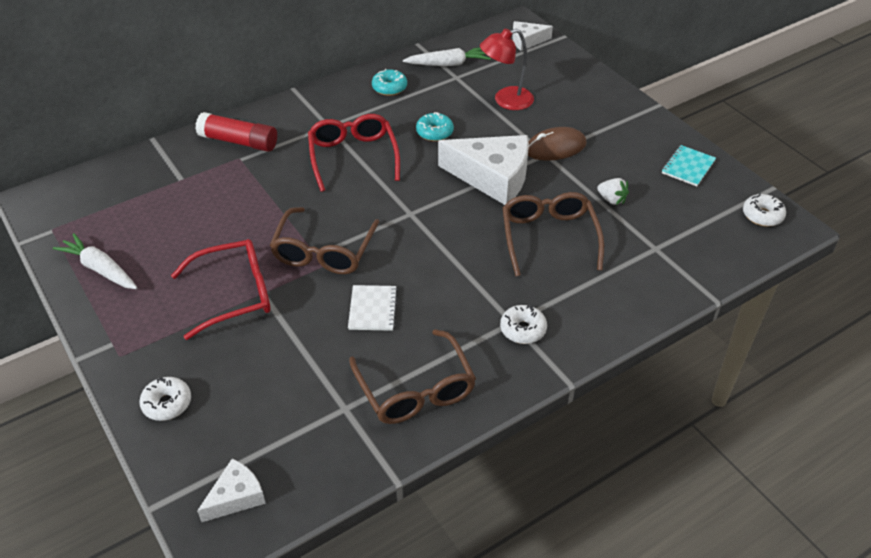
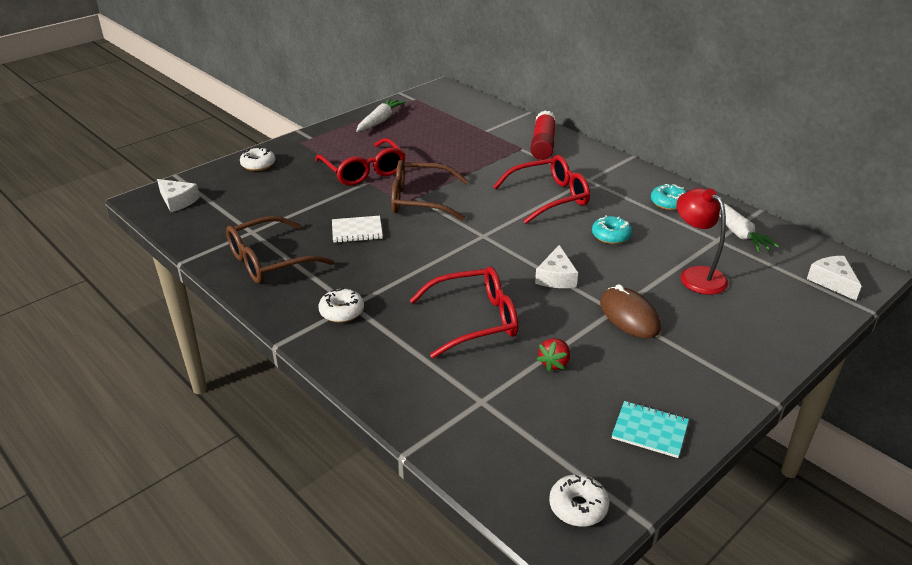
camera: 80 degrees right, 10 degrees down
(492, 177) = (556, 277): white cheese -> white cheese, size x0.52
(549, 237) = (475, 320): brown glasses -> red glasses
(612, 200) = (554, 363): white strawberry -> red strawberry

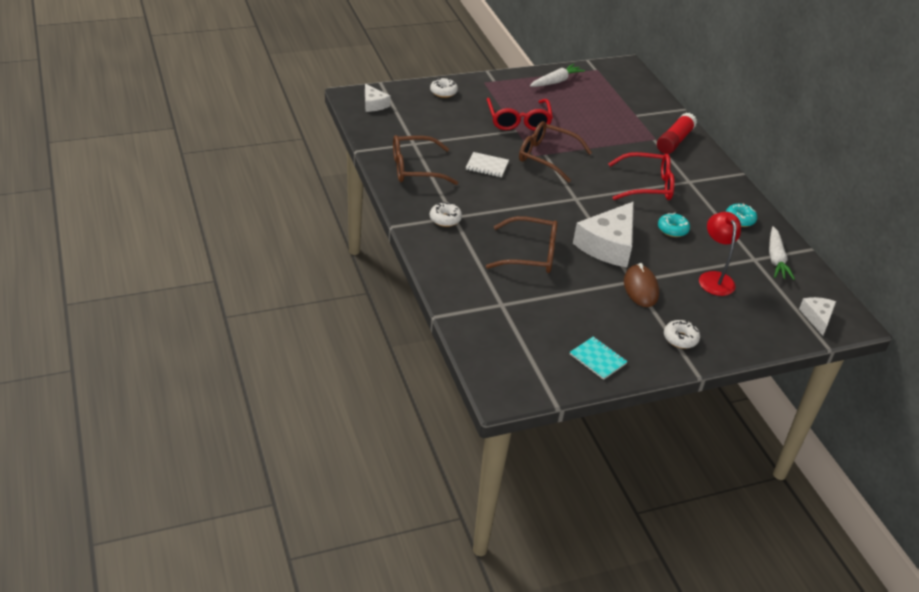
camera: 20 degrees right, 5 degrees up
(475, 320) = (531, 254): red glasses -> brown glasses
(554, 363) = (565, 299): red strawberry -> none
(556, 277) = (608, 245): white cheese -> white cheese, size x1.92
(578, 507) = (521, 381): white donut -> white donut (680, 339)

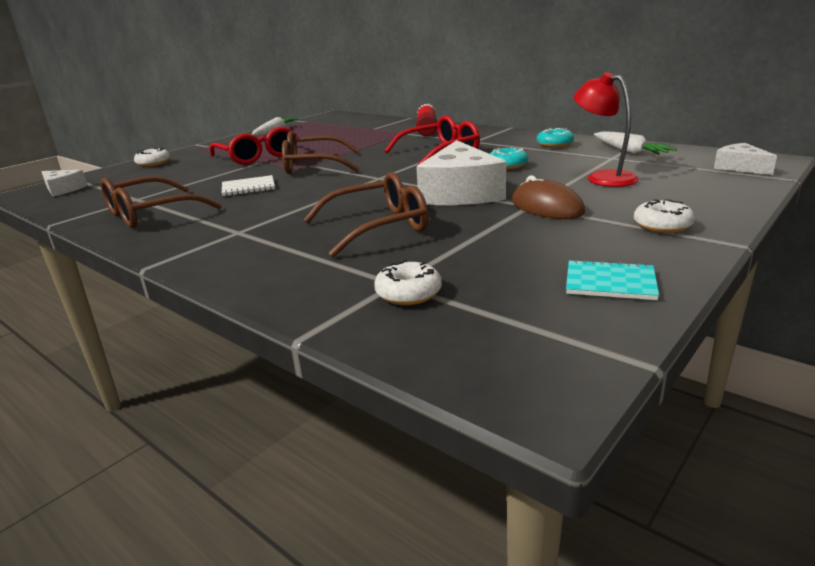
camera: 25 degrees left, 15 degrees down
(445, 219) = (226, 237): white donut -> white donut (408, 293)

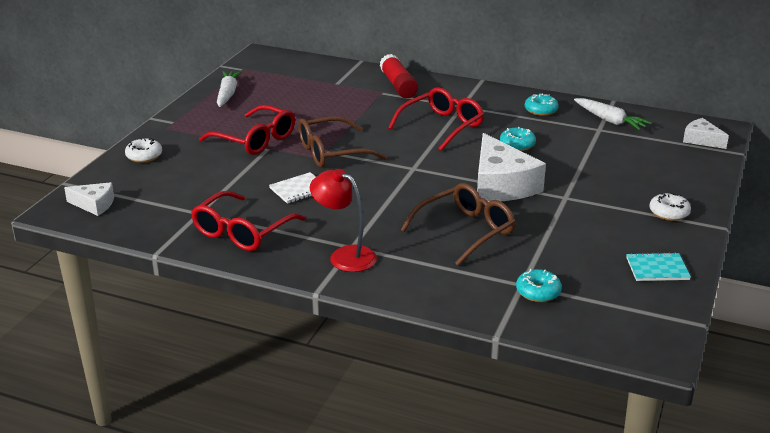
camera: 20 degrees left, 5 degrees up
(150, 214) = (242, 232): brown glasses -> red glasses
(408, 293) = (538, 292): white donut -> turquoise donut
(546, 207) = (580, 198): brown mouse -> none
(603, 177) = (604, 158): red lamp -> red lamp (344, 256)

